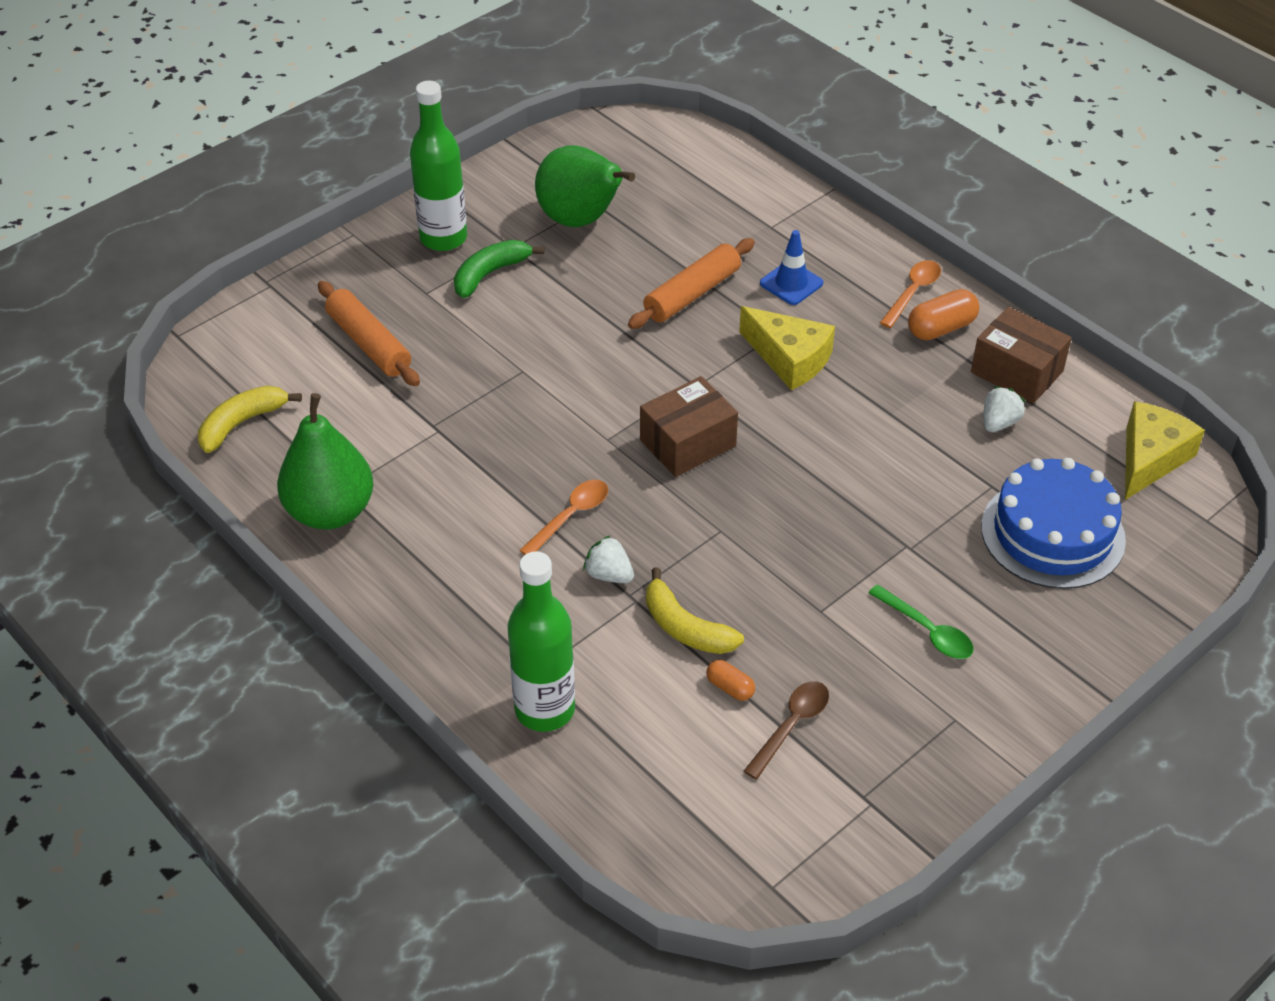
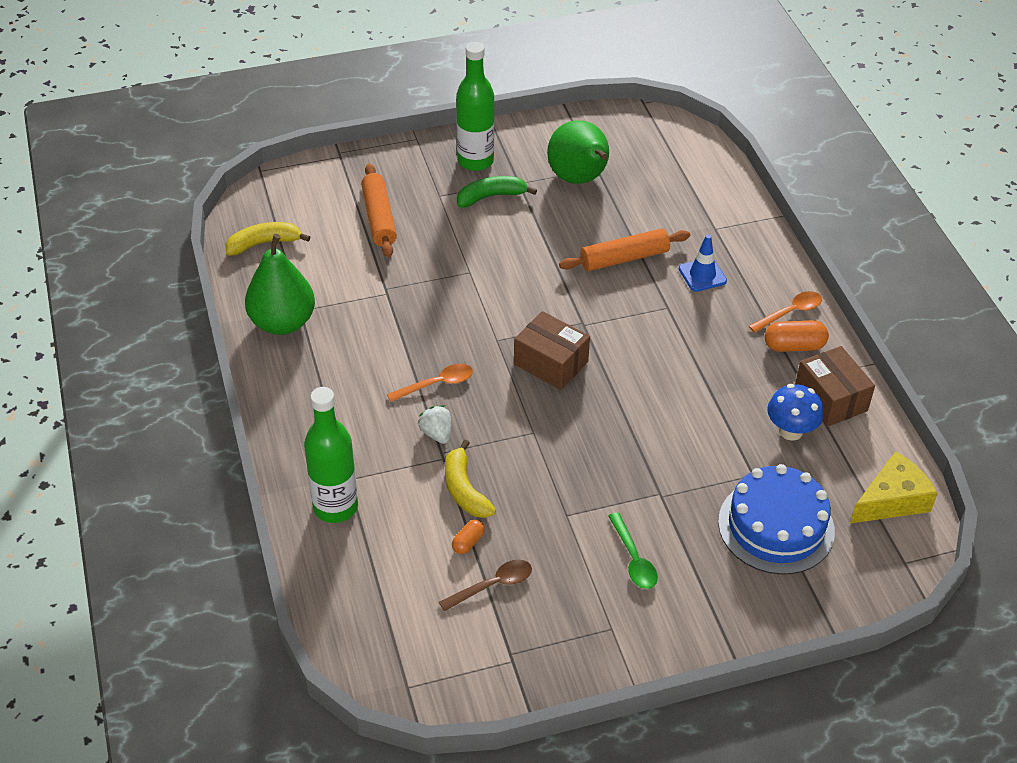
camera: 25 degrees right, 0 degrees up
(687, 443) = (551, 363): brown box -> brown box turned 45 degrees clockwise
(730, 687) = (468, 542): orange capsule -> orange capsule turned 60 degrees clockwise
(789, 358) = (664, 329): yellow cheese -> none
(999, 422) = (790, 431): white strawberry -> blue mushroom

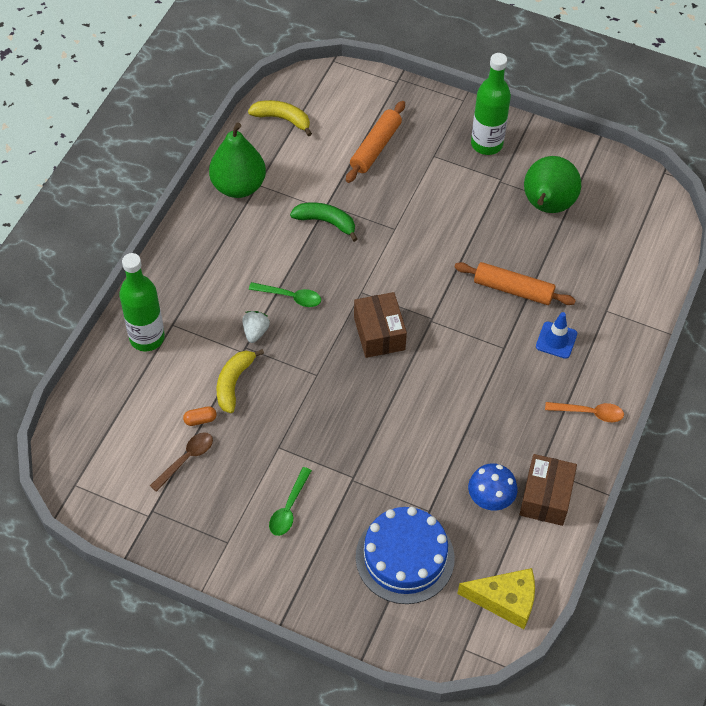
camera: 40 degrees right, 10 degrees up
(437, 384) = (290, 297): orange spoon -> green spoon
(491, 196) = (468, 179): green banana -> green banana (326, 222)
(493, 585) = (186, 459): brown spoon -> brown spoon turned 60 degrees counterclockwise
(794, 346) = (563, 440): orange capsule -> none

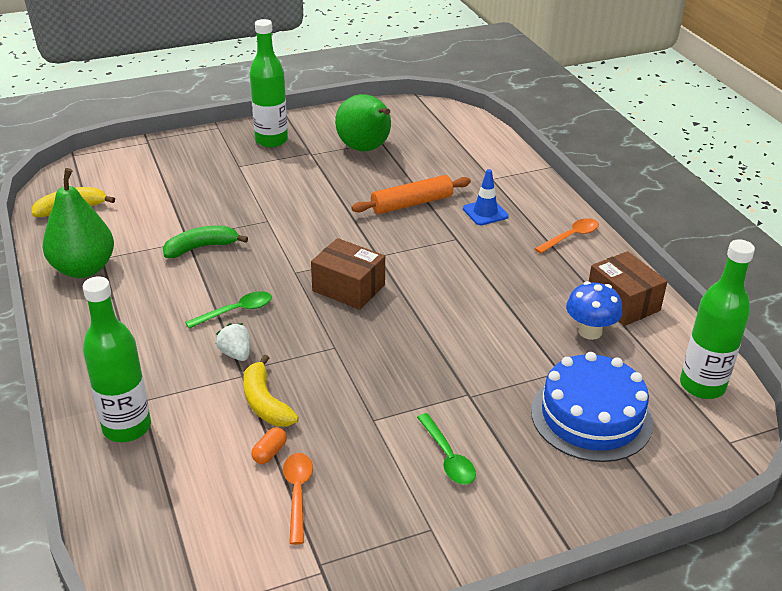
camera: 45 degrees left, 20 degrees down
(186, 459) = (297, 493): brown spoon -> orange spoon
(375, 147) = (182, 184): orange rolling pin -> none
(505, 600) = (702, 386): yellow cheese -> green bottle

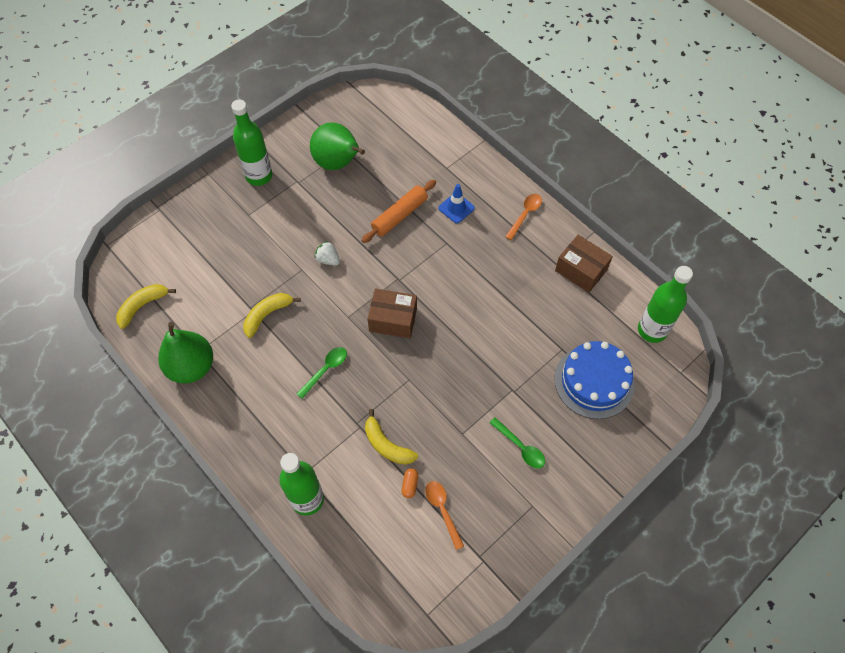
camera: 20 degrees left, 25 degrees up
(201, 247) = (267, 315): green banana -> yellow banana
(236, 354) = (345, 409): white strawberry -> white strawberry (328, 260)
(590, 331) = (568, 305): blue mushroom -> none

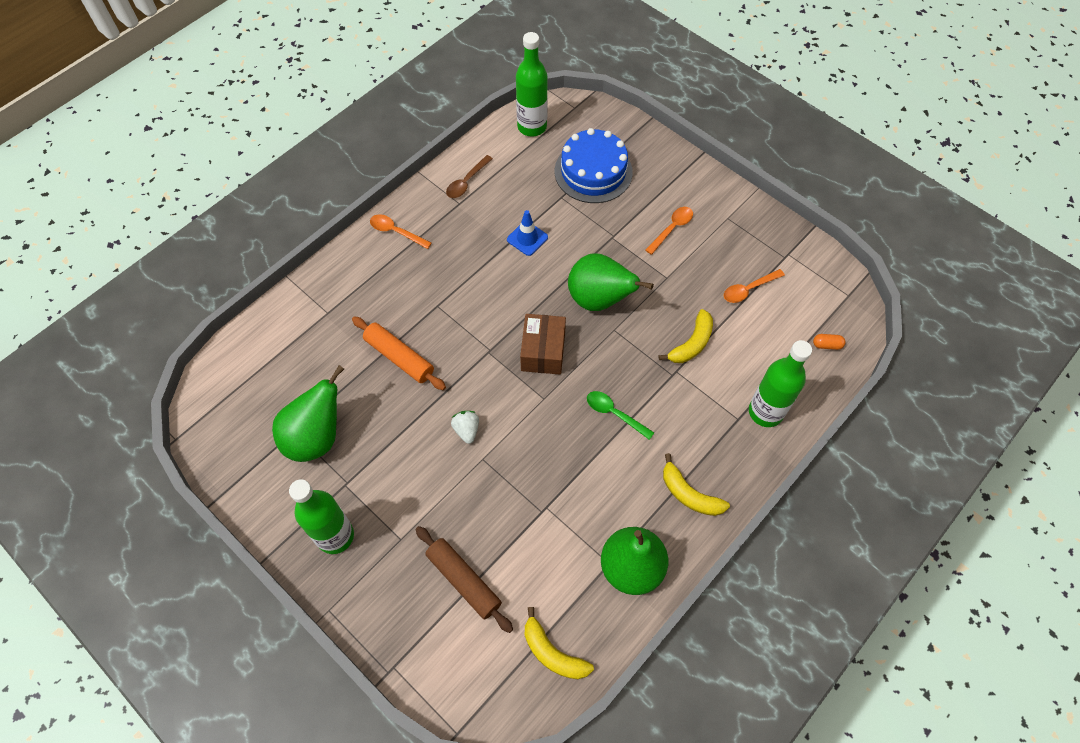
camera: 95 degrees left, 0 degrees up
(208, 253) = (463, 581): none -> brown rolling pin
(267, 315) = (550, 489): yellow banana -> yellow banana (689, 494)
(328, 260) = (466, 430): white strawberry -> white strawberry turned 135 degrees clockwise
(410, 485) = (729, 319): orange capsule -> orange capsule (827, 345)
(442, 370) = (599, 299): none -> green pear
(456, 208) = (387, 299): blue traffic cone -> blue traffic cone (527, 238)
(520, 447) = (672, 229): green spoon -> orange spoon
(581, 270) = (467, 182): brown box -> brown spoon

